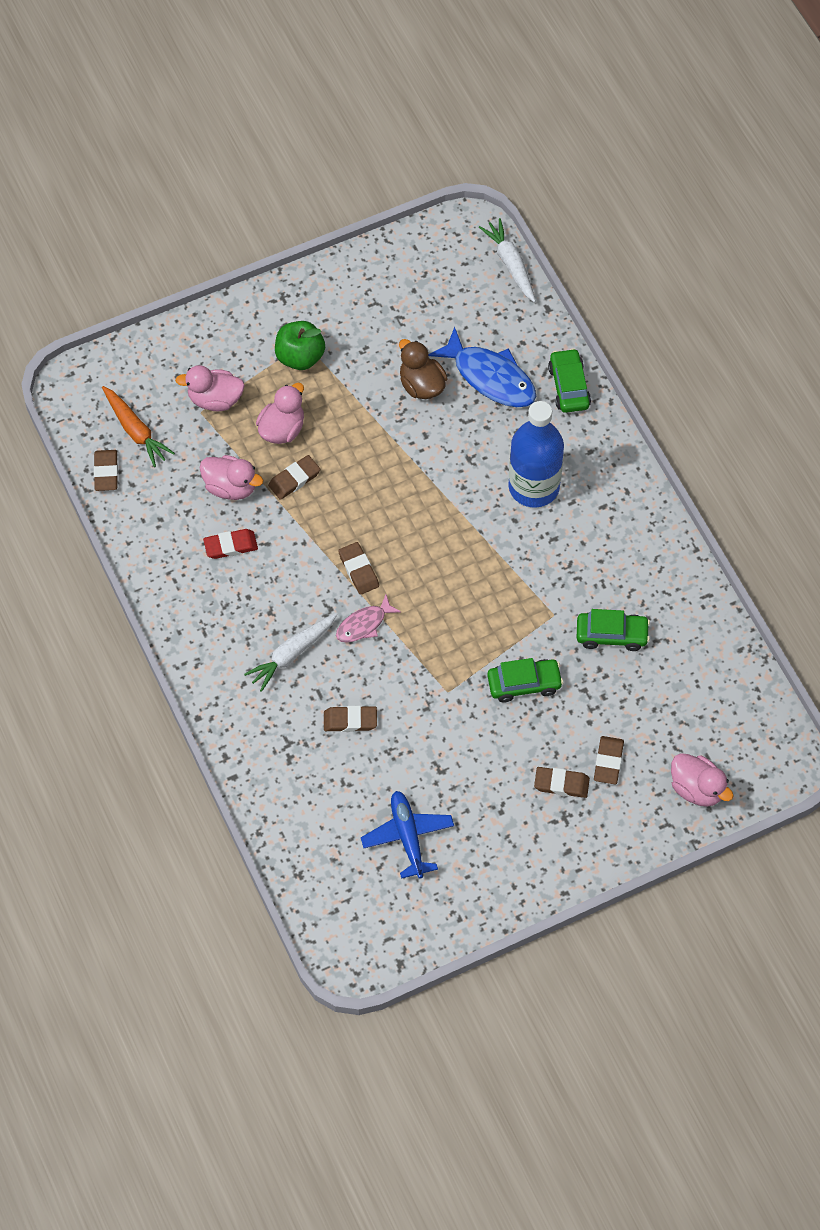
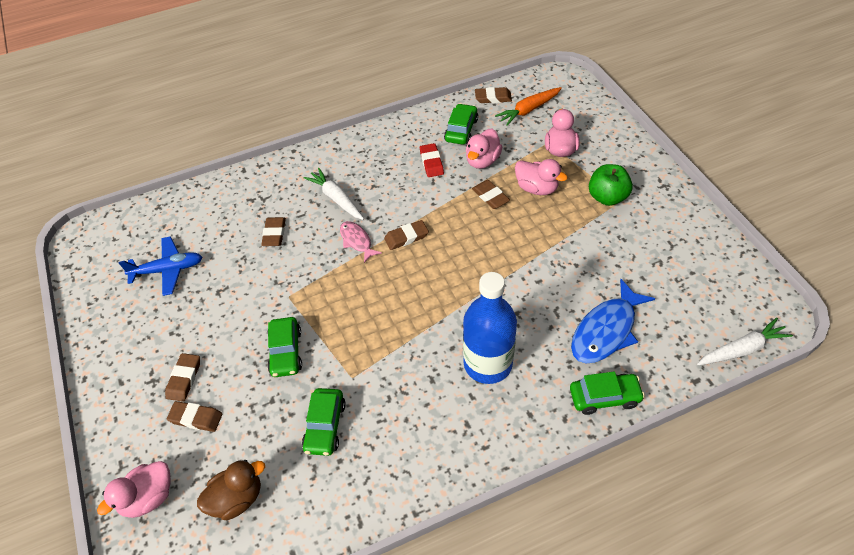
camera: 95 degrees right, 10 degrees down
(170, 511) = (461, 130): none -> green car
(421, 385) = (590, 278): brown duck -> brown duck (237, 498)

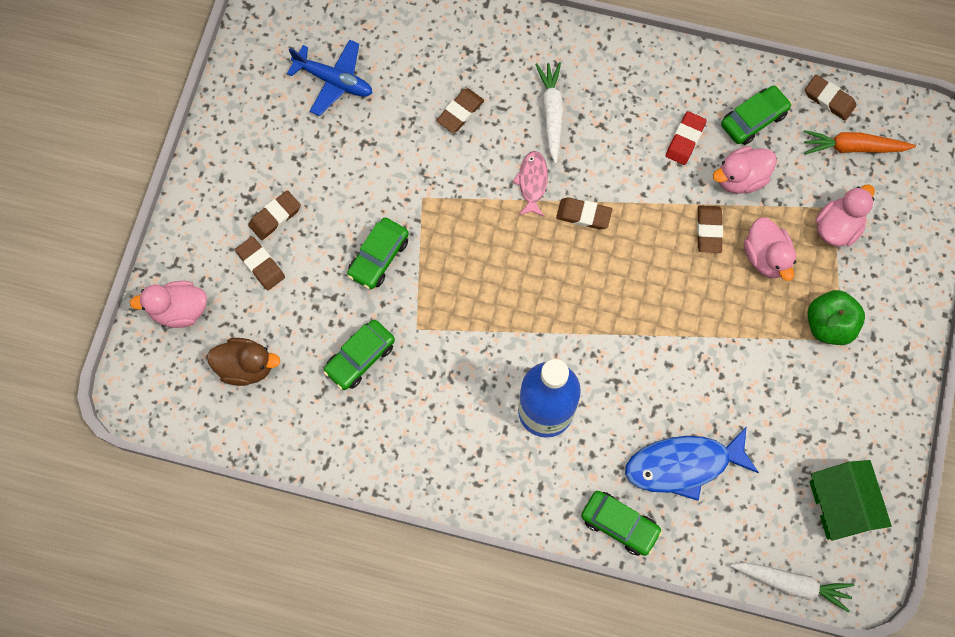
camera: 35 degrees right, 20 degrees up
(717, 283) = (841, 504): none -> green house

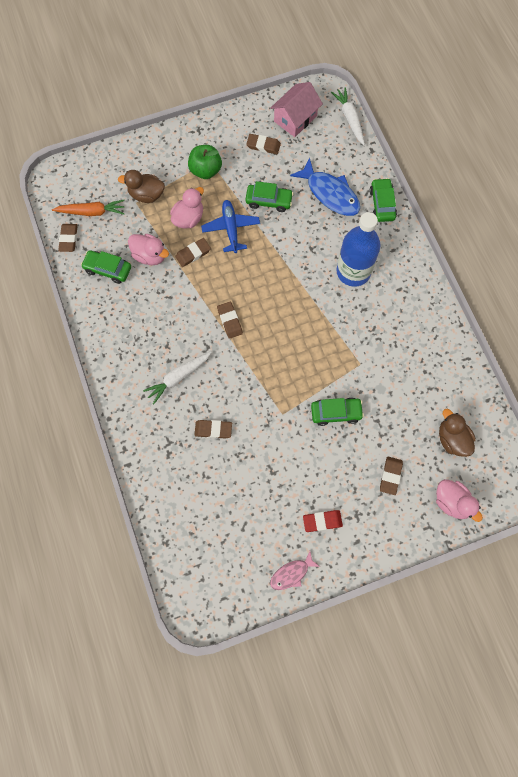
camera: 125 degrees left, 0 degrees up
(275, 217) = (356, 490): brown eraser -> brown eraser (263, 145)
(334, 81) = (245, 520): blue plane -> blue plane (231, 229)
(360, 358) = (399, 382): green car -> green car (269, 201)
(532, 182) = (229, 360): pink fish -> pink fish (291, 573)
(685, 140) = (145, 297): red eraser -> red eraser (322, 521)
(837, 227) = (146, 195): pink duck -> brown duck
(841, 504) = (295, 118): green house -> pink house
(853, 147) = (92, 212): orange carrot -> orange carrot turned 60 degrees counterclockwise

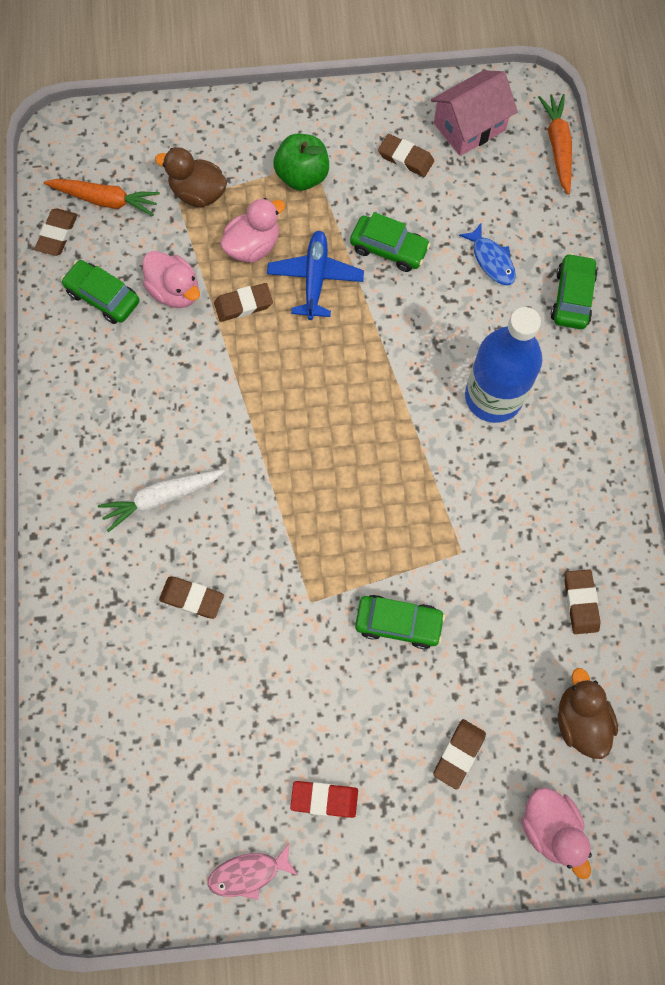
camera: 15 degrees right, 0 degrees up
(229, 321) = (270, 427): brown eraser -> brown eraser (580, 602)
(330, 193) = (491, 260): blue fish -> blue fish, size x0.57
(349, 119) = (557, 147): white carrot -> orange carrot

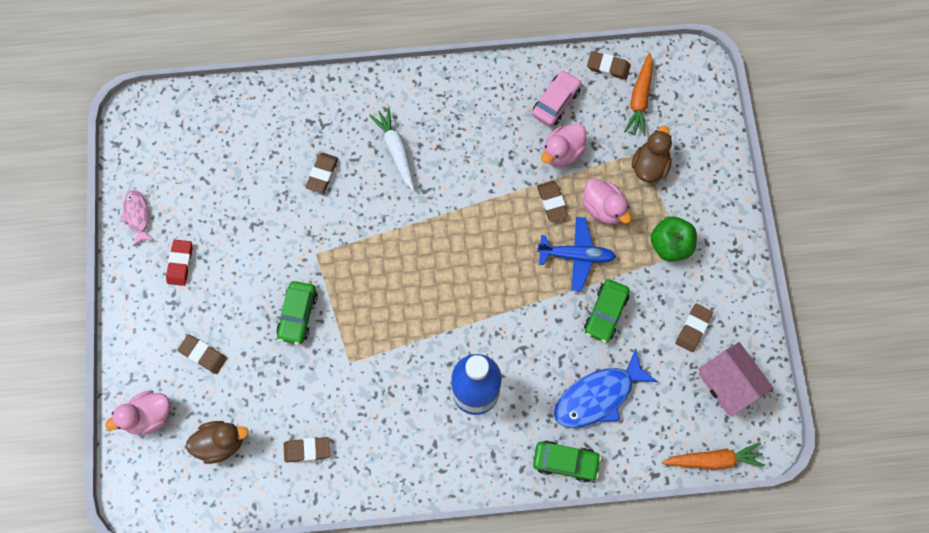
camera: 90 degrees right, 0 degrees up
(103, 297) = (556, 102): green car -> pink car
(491, 260) = (598, 396): blue fish -> blue fish, size x1.77

